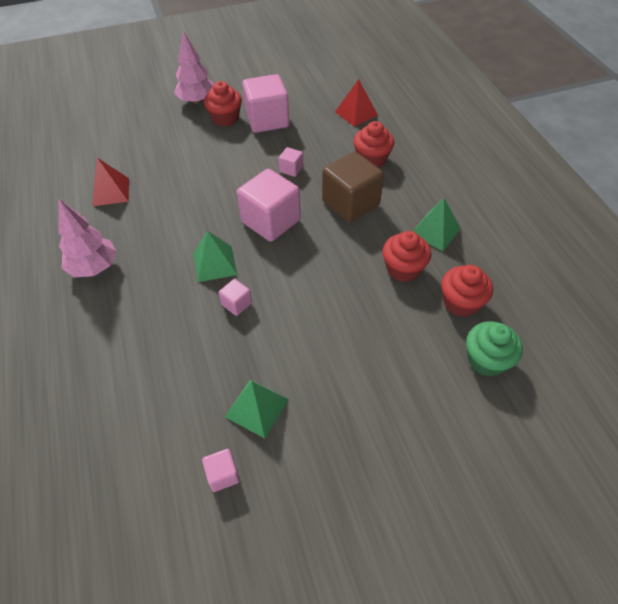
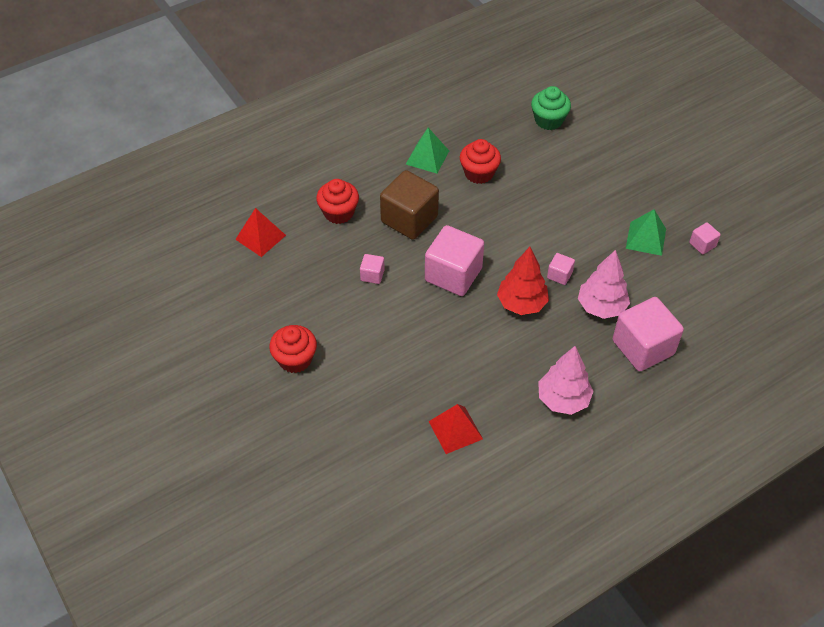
camera: 105 degrees left, 0 degrees up
(197, 101) = (264, 401): pink tree -> pink tree (601, 307)
(215, 263) = (521, 303): green pyramid -> red tree
(267, 120) = (290, 316): pink cube -> pink cube (643, 347)
(461, 303) = (501, 136): red cupcake -> none

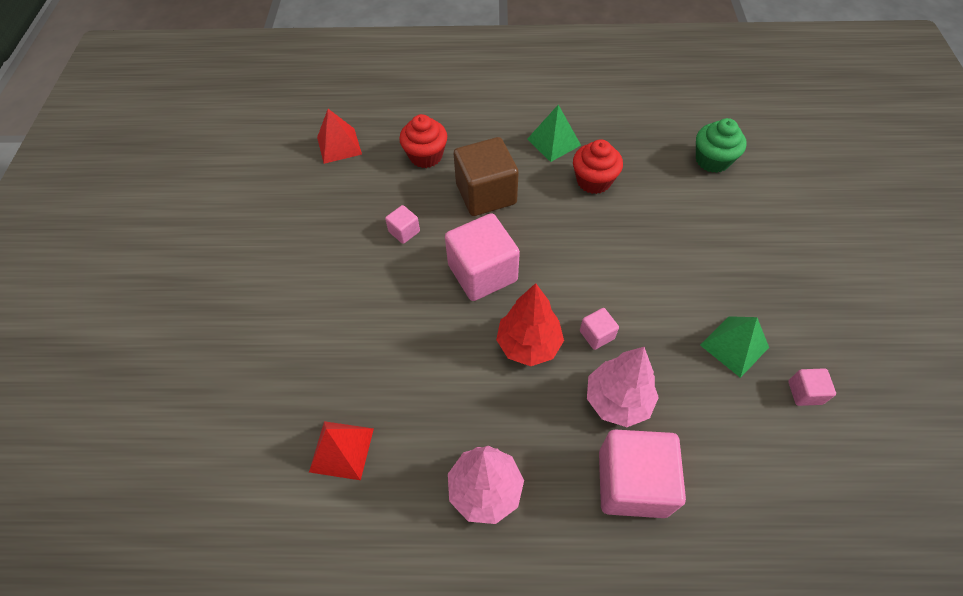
camera: 35 degrees right, 5 degrees up
(295, 359) = (263, 277): red cupcake -> none

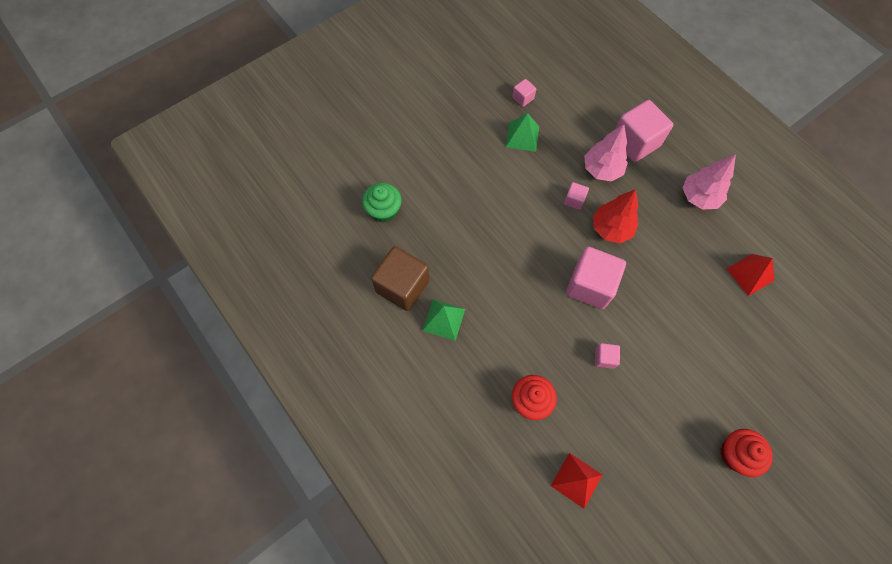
camera: 130 degrees left, 10 degrees up
(486, 194) = (529, 330): brown cube -> brown cube (402, 286)
(593, 181) = (461, 270): red cupcake -> red cupcake (735, 454)

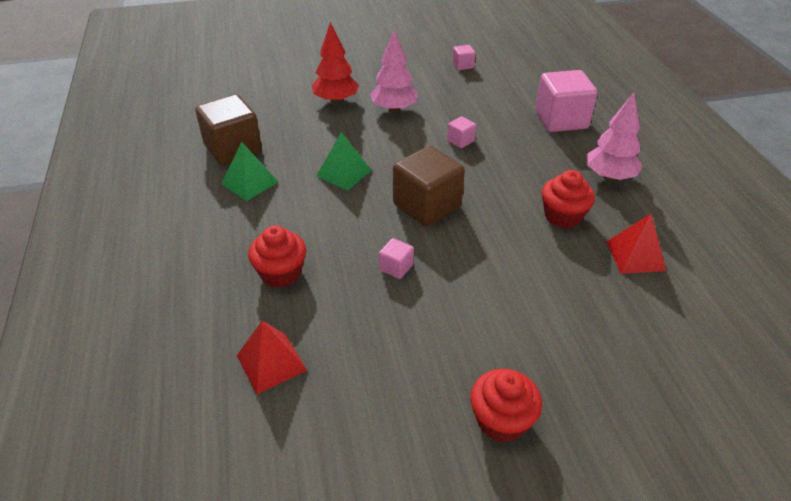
camera: 25 degrees right, 25 degrees down
(384, 210) = (265, 98): green cupcake -> none
(522, 136) = (441, 87): green pyramid -> green pyramid (344, 173)
(590, 286) = (427, 205): pink cube -> brown cube
(602, 170) = (508, 129): pink tree -> pink tree (394, 109)
(611, 229) = (485, 171): red tree -> red tree (336, 101)
(687, 255) = (563, 216): none -> red cupcake

